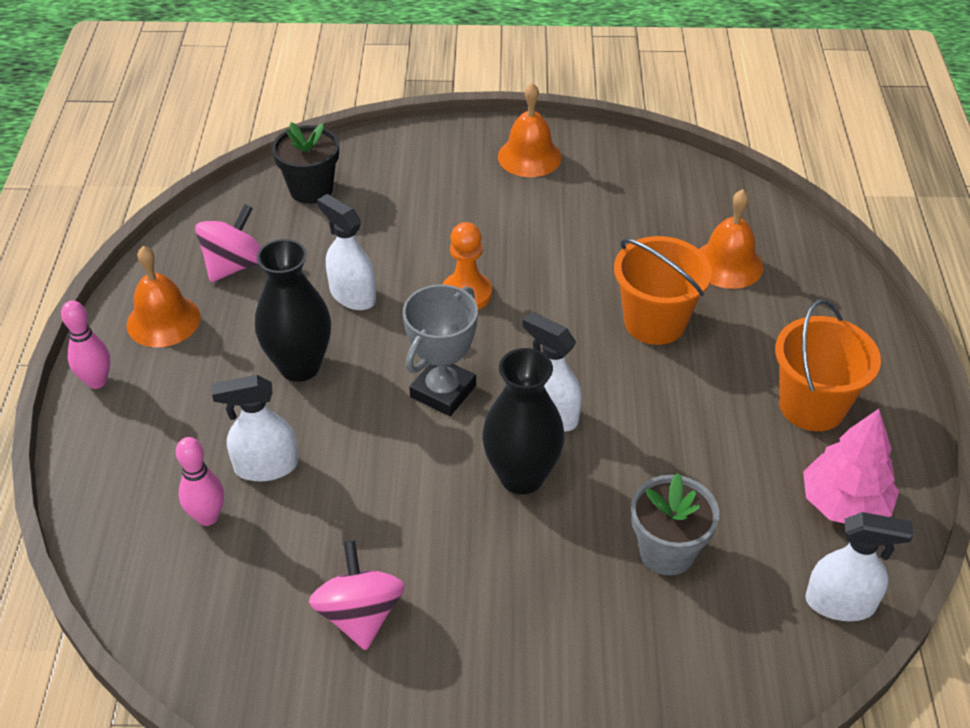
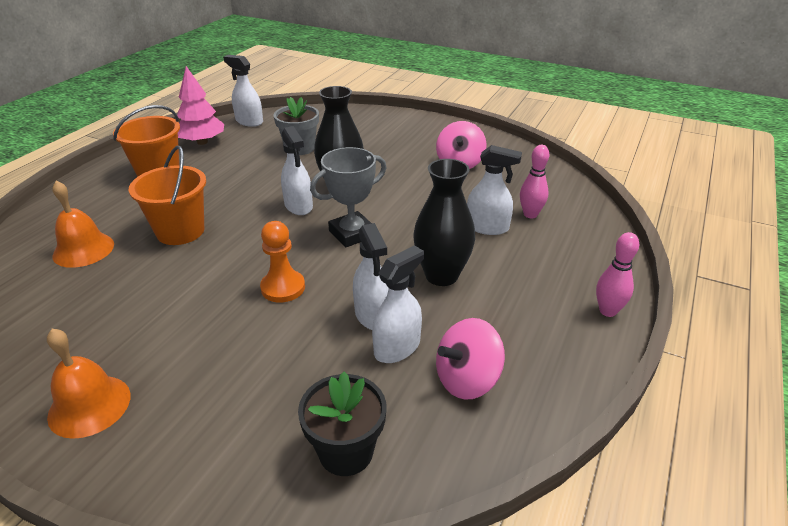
camera: 155 degrees left, 10 degrees down
(163, 320) = (546, 345): orange bell -> none
(310, 272) = (397, 347): none -> white spray bottle

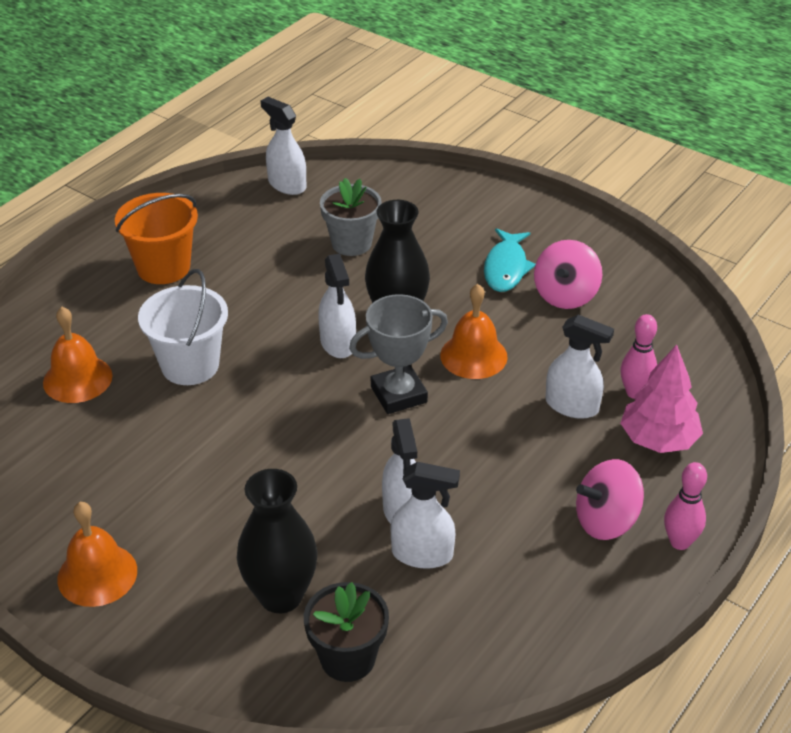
camera: 10 degrees right, 5 degrees up
(180, 231) = (190, 365): orange bucket -> white bucket
(202, 142) = (221, 217): pink tree -> pink tree (658, 440)
(283, 288) = (305, 461): orange pawn -> none
(397, 347) = (422, 554): white spray bottle -> white spray bottle turned 45 degrees clockwise
(404, 204) = (473, 356): none -> orange bell
(413, 152) = (506, 268): none -> turquoise fish
(441, 275) = (495, 469): black vase -> black vase (281, 595)
(467, 379) = (490, 602): pink spinning top -> pink spinning top (606, 521)

